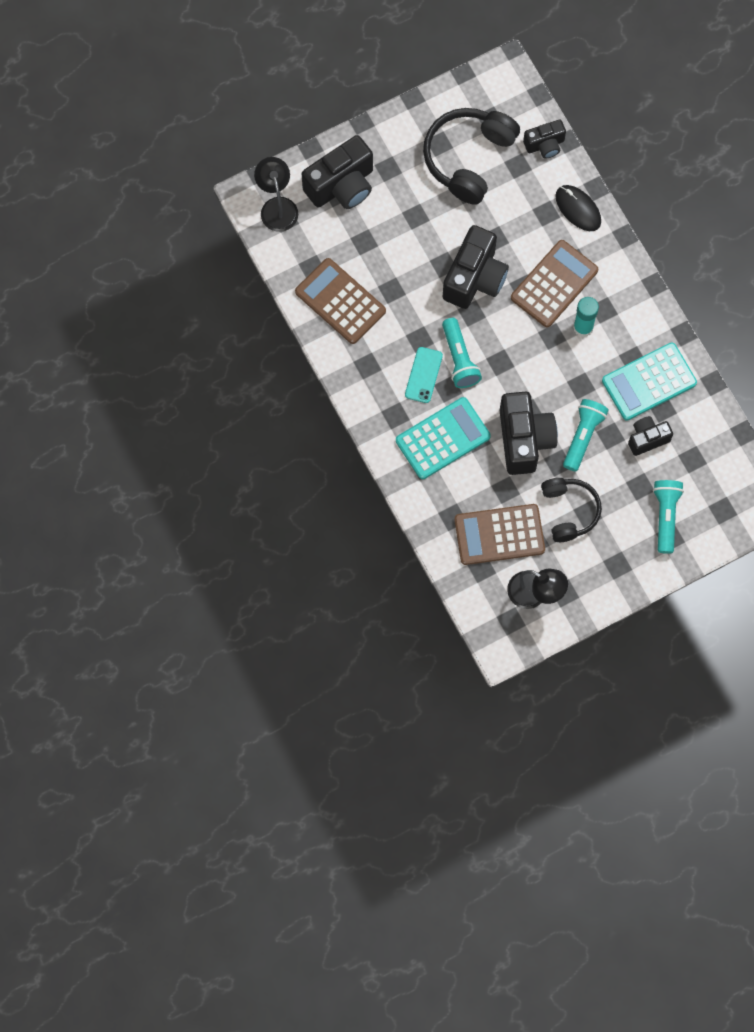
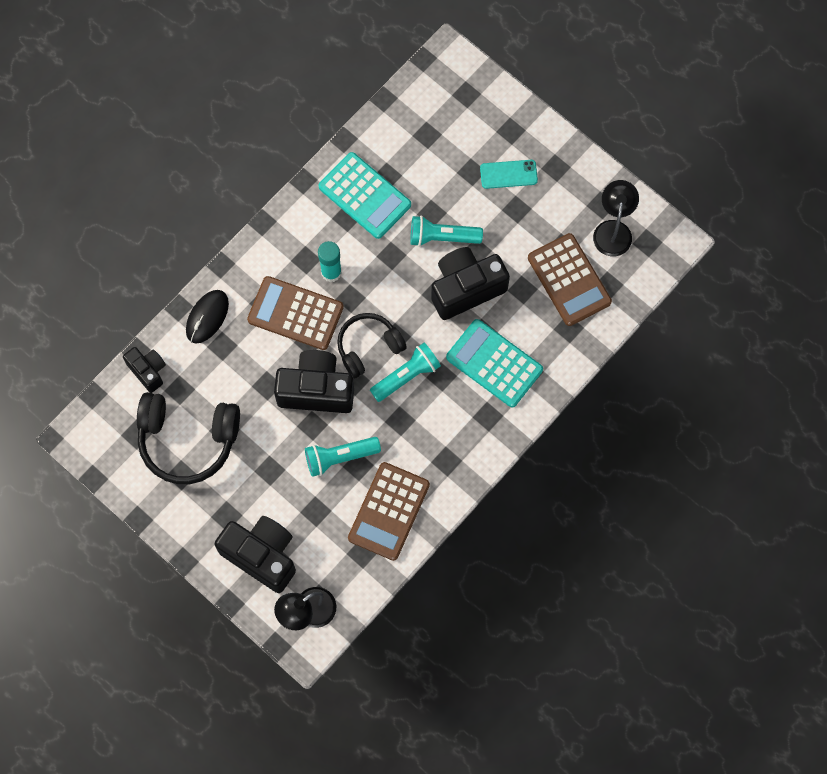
camera: 110 degrees left, 0 degrees up
(423, 375) = (436, 404): turquoise phone -> turquoise phone (508, 174)
(569, 511) = (521, 226): black headphones -> black headphones (368, 347)
(647, 439) = (422, 180): black camera -> none
(665, 516) = (492, 140): turquoise flashlight -> turquoise flashlight (339, 457)

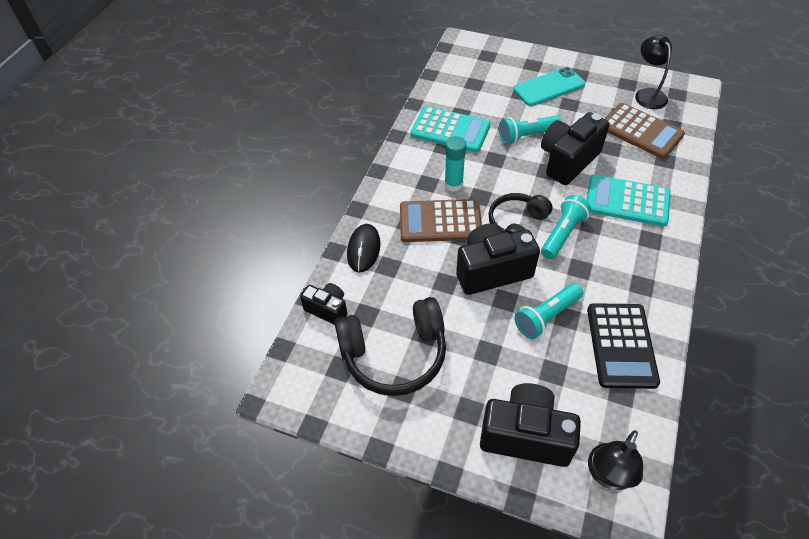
camera: 20 degrees left, 20 degrees down
(389, 511) = (621, 345): brown calculator -> black calculator
(508, 174) = (549, 87): turquoise phone -> turquoise phone, size x1.51

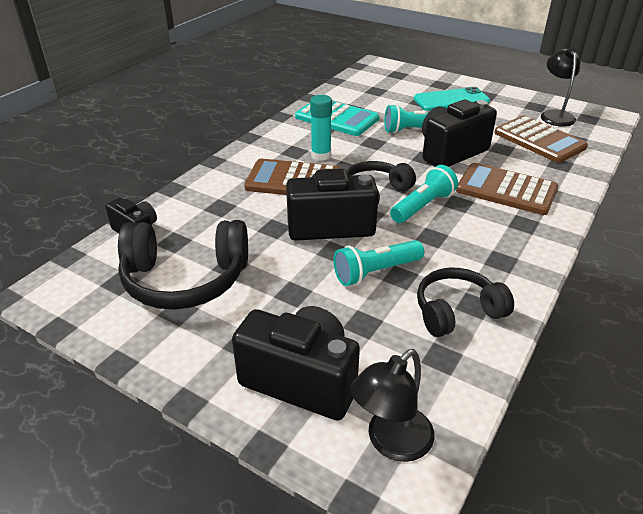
camera: 10 degrees right, 15 degrees down
(363, 249) = (202, 191): black mouse -> none
(621, 345) = (457, 311): black calculator -> black headphones
(627, 201) = (506, 190): turquoise calculator -> brown calculator

